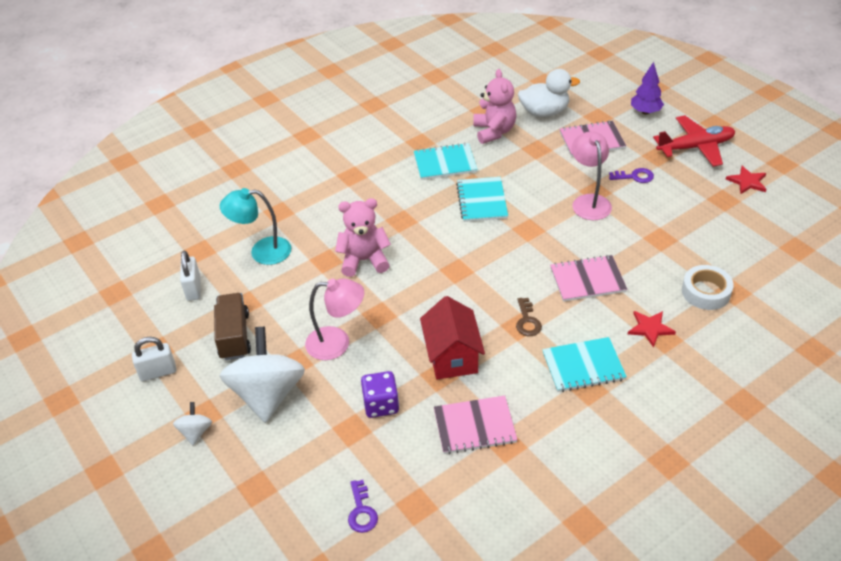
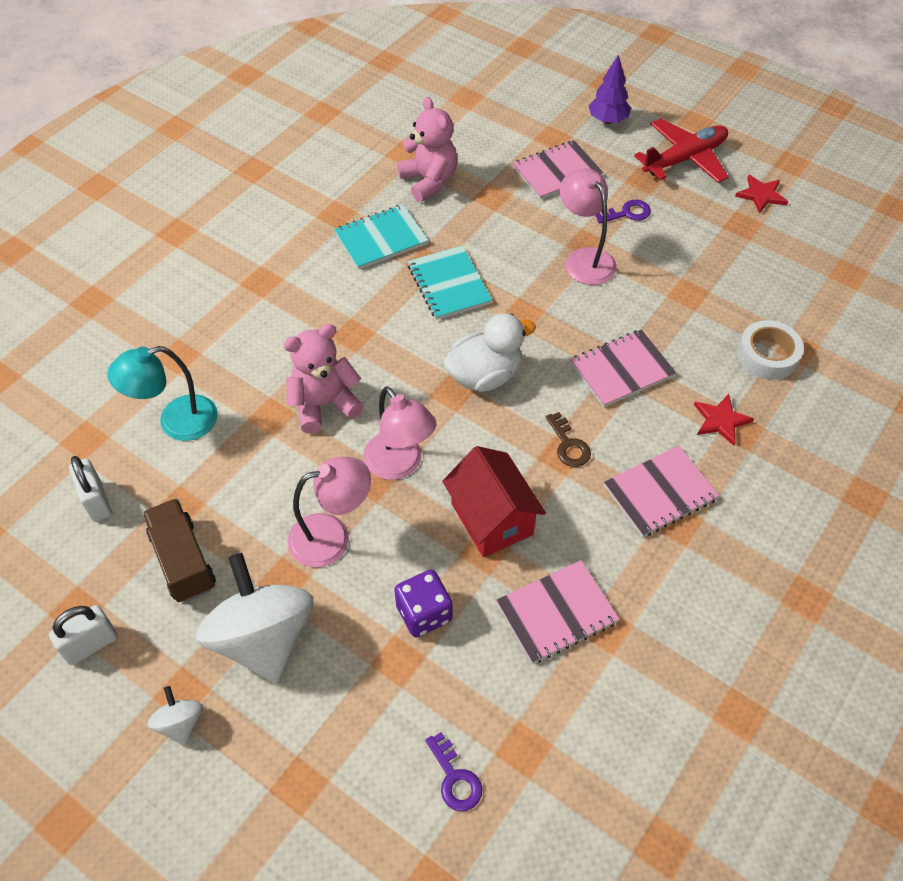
camera: 20 degrees left, 10 degrees up
(401, 309) = (400, 465): none -> pink lamp
(544, 112) = (483, 142): white duck -> white duck (485, 375)
(583, 366) = (660, 493): turquoise notebook -> pink notebook

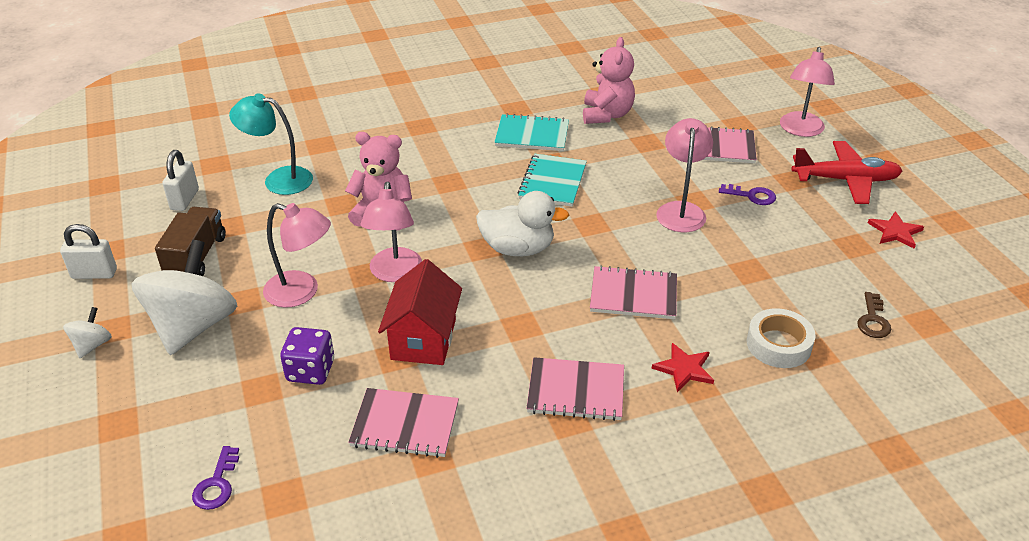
camera: 35 degrees right, 15 degrees down
(568, 445) = (535, 322): brown key -> brown key (873, 320)
(607, 120) = (800, 130): purple tree -> pink lamp

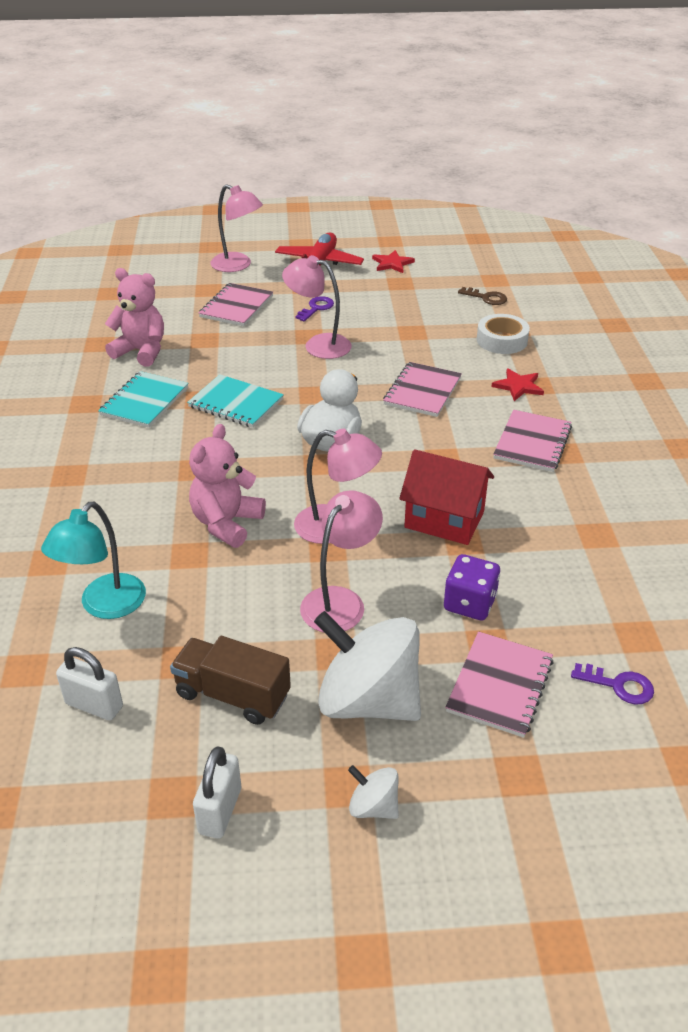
camera: 75 degrees left, 0 degrees up
(405, 425) = (556, 545): pink notebook -> pink notebook (500, 685)

